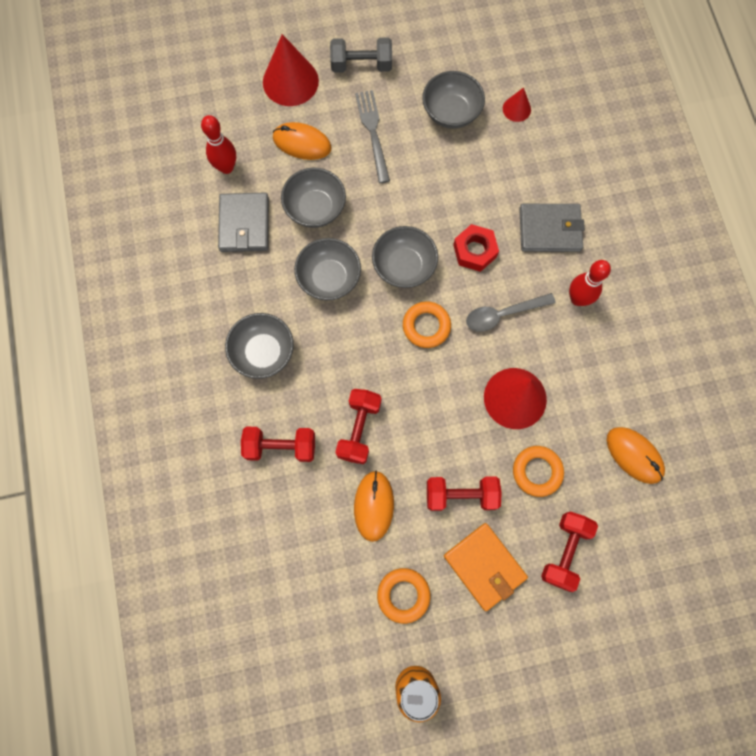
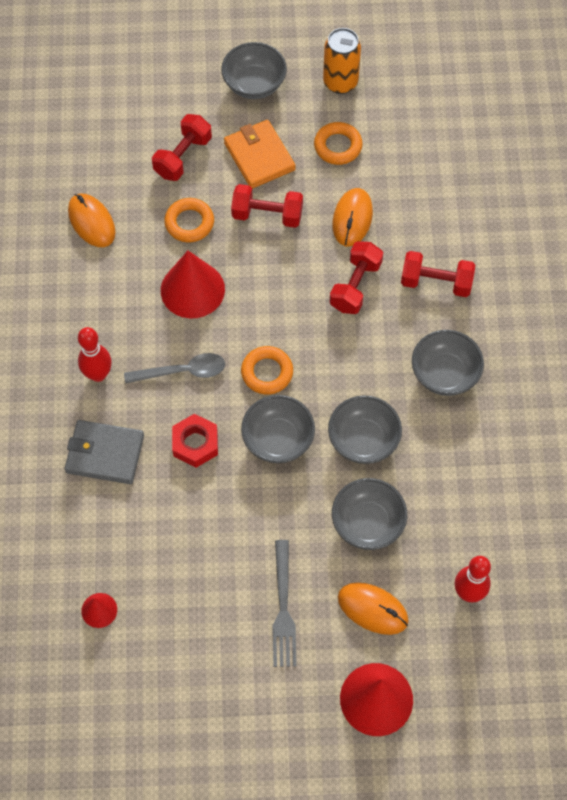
camera: 170 degrees left, 10 degrees down
(244, 224) = (452, 518): grey wallet -> none
(361, 65) = (281, 707): grey dumbbell -> none
(451, 112) = (181, 619): grey bowl -> grey bowl (254, 84)

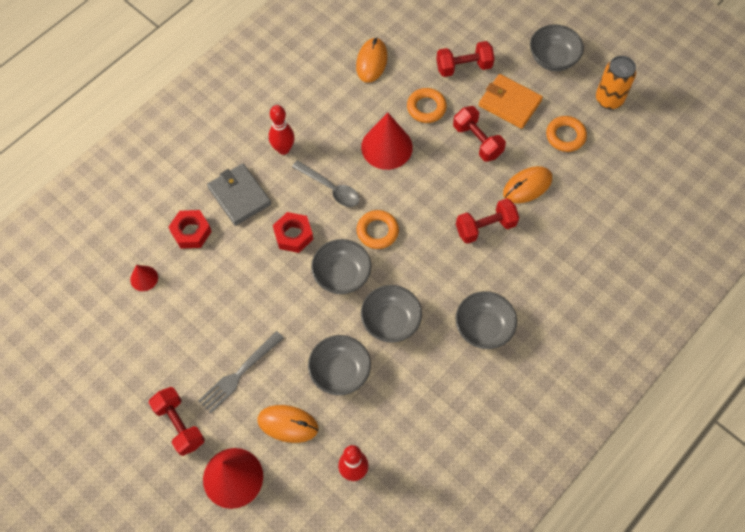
camera: 45 degrees right, 0 degrees up
(96, 527) = (191, 232): none -> red nut
(259, 156) = (509, 103): orange wallet -> orange wallet turned 75 degrees counterclockwise
(372, 609) = (288, 424): orange mouse -> orange mouse turned 60 degrees counterclockwise
(436, 282) = (538, 268): red dumbbell -> red dumbbell (179, 425)

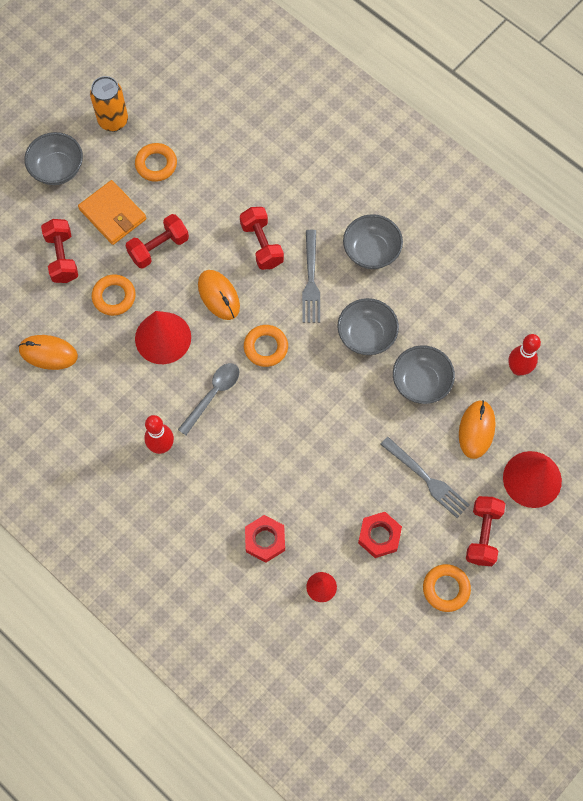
camera: 90 degrees left, 5 degrees up
(130, 387) = (446, 588): none -> orange ring
(179, 425) = (483, 534): red dumbbell -> red dumbbell turned 45 degrees counterclockwise
(239, 196) = (220, 490): grey wallet -> none
(293, 235) = (269, 431): red nut -> red nut (379, 536)
(342, 275) = (316, 382): grey bowl -> none
(448, 271) = (311, 281): none -> grey fork
(509, 103) = (113, 214): orange wallet -> orange wallet turned 75 degrees counterclockwise
(527, 186) = (215, 203): orange mouse -> orange mouse (218, 296)

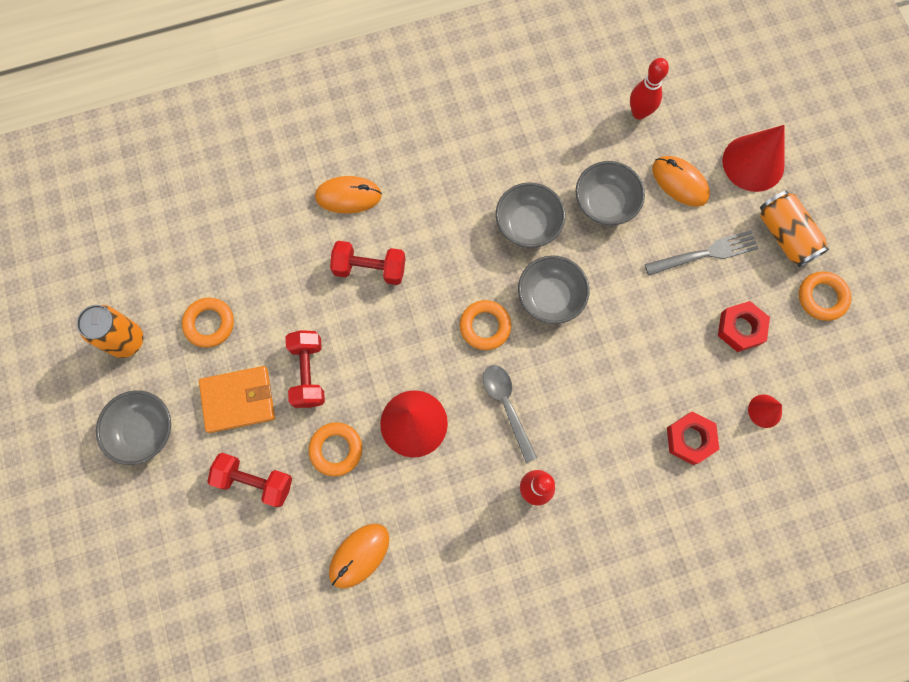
camera: 60 degrees left, 5 degrees up
(218, 296) = (400, 341): orange mouse -> orange mouse (348, 196)
(311, 281) = (439, 244): grey fork -> none
(371, 251) = (441, 171): grey bowl -> grey bowl (550, 297)
(483, 534) = (785, 235): red dumbbell -> orange can

